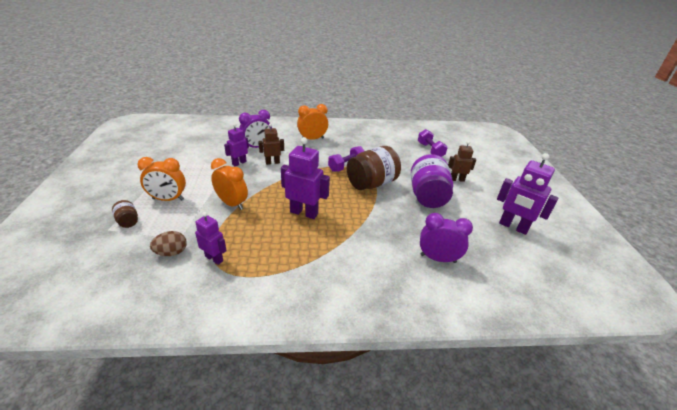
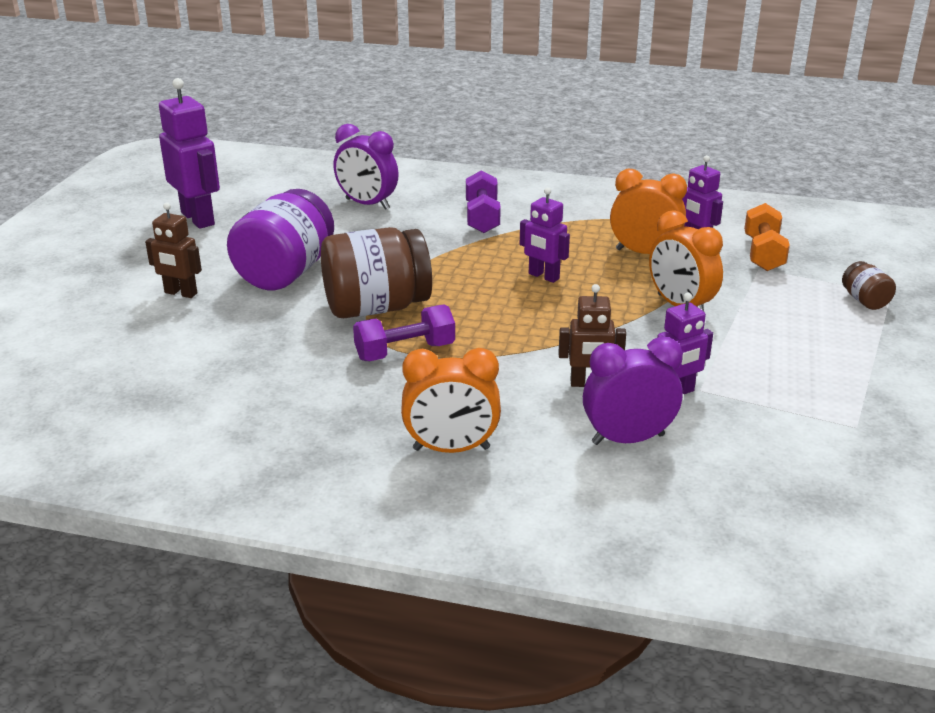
camera: 160 degrees left, 5 degrees down
(168, 199) = (813, 329): orange clock -> orange clock (644, 253)
(171, 252) = (763, 254): brown egg -> orange dumbbell
(304, 213) = (543, 276): purple robot -> purple robot, size x0.61
(430, 150) = (140, 367): purple dumbbell -> purple dumbbell (482, 218)

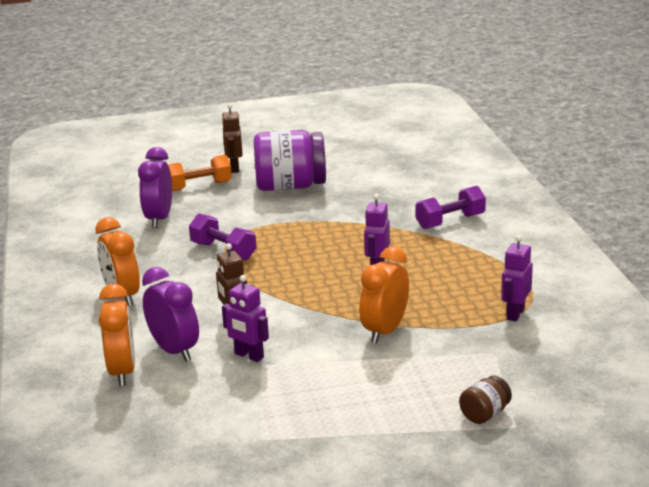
camera: 65 degrees right, 5 degrees down
(198, 218) = (336, 139): purple robot -> none
(367, 204) = (422, 178): purple clock -> purple clock (159, 219)
(376, 308) = (272, 226): brown jar -> none
(644, 253) = (463, 297): orange clock -> orange clock (122, 372)
(763, 254) = (526, 349): orange dumbbell -> orange dumbbell (199, 186)

